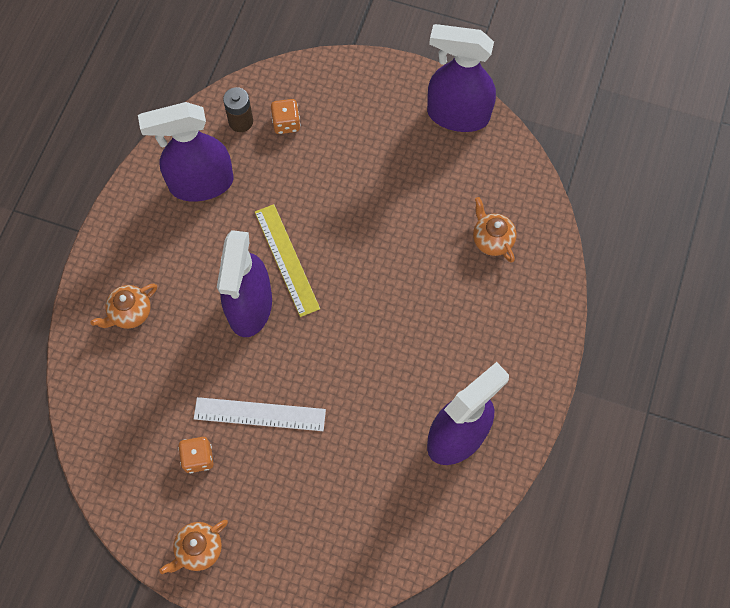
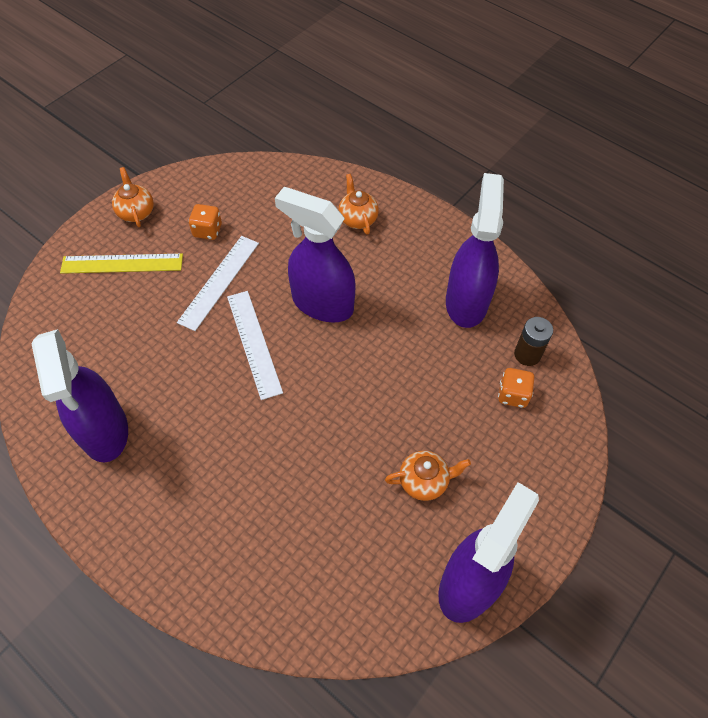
camera: 110 degrees right, 10 degrees down
(286, 260) = (356, 347): yellow ruler -> yellow ruler (122, 263)
(317, 349) = (253, 343): none -> white ruler
(492, 239) = (292, 554): orange teapot -> orange teapot (424, 481)

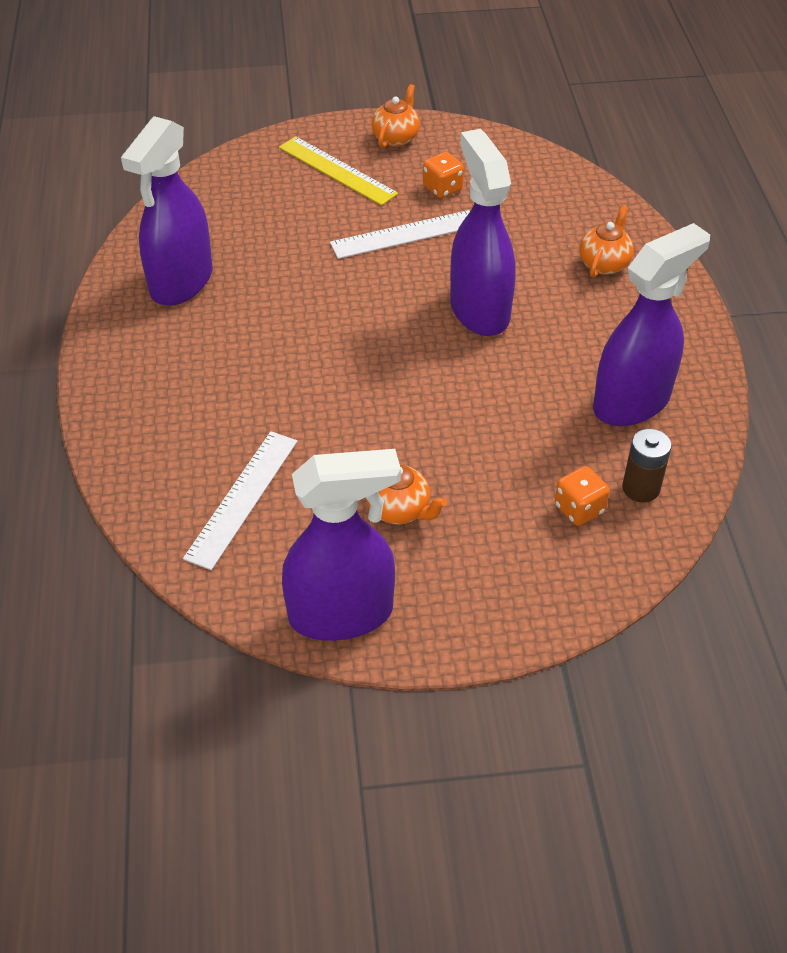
camera: 45 degrees right, 10 degrees down
(253, 343) = (377, 300): white ruler -> white ruler (242, 498)

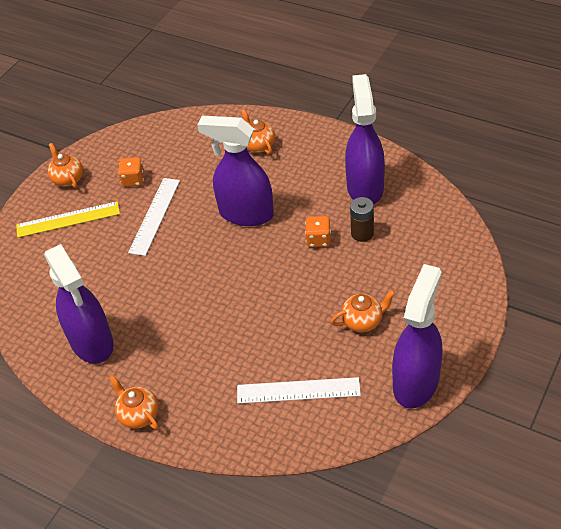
camera: 50 degrees left, 0 degrees up
(110, 372) = (138, 414): none -> orange teapot
(242, 498) = (298, 391): white ruler -> white ruler turned 60 degrees counterclockwise
(579, 509) = (419, 246): orange dice -> orange dice (318, 240)
(641, 488) = (424, 215): brown battery -> brown battery (362, 233)

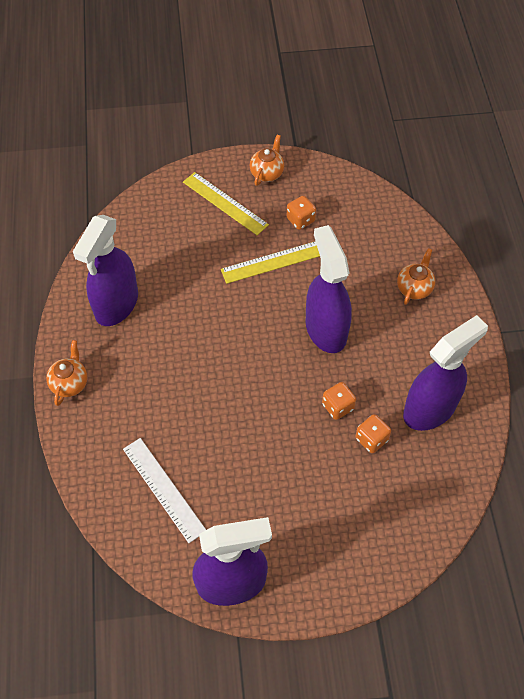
camera: 50 degrees right, 10 degrees up
(154, 216) = (273, 261): white ruler -> yellow ruler
(362, 233) = (371, 439): brown battery -> orange dice
(363, 321) = (270, 499): orange teapot -> none

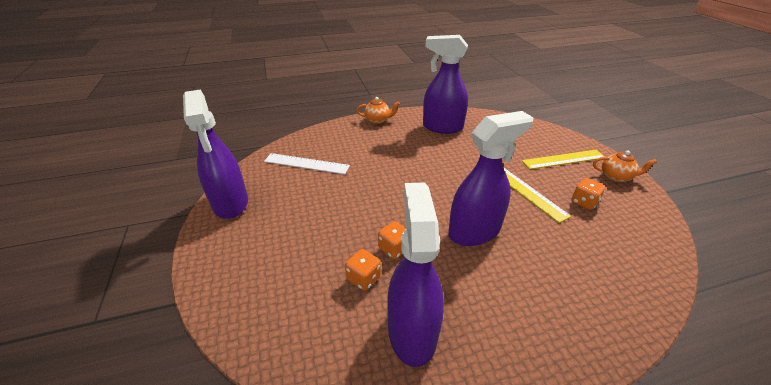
camera: 80 degrees right, 20 degrees down
(163, 489) = (306, 163): white ruler -> white ruler turned 60 degrees clockwise
(225, 203) = (563, 159): yellow ruler -> yellow ruler turned 45 degrees clockwise
(414, 288) = (568, 301): orange teapot -> none
(430, 409) = (412, 331): purple spray bottle -> purple spray bottle turned 135 degrees counterclockwise

